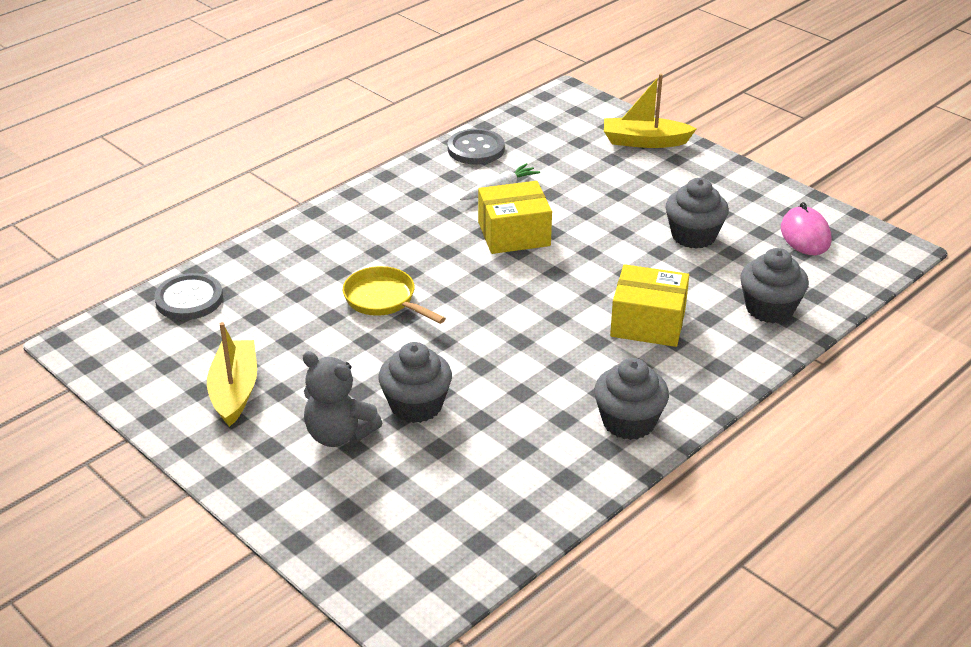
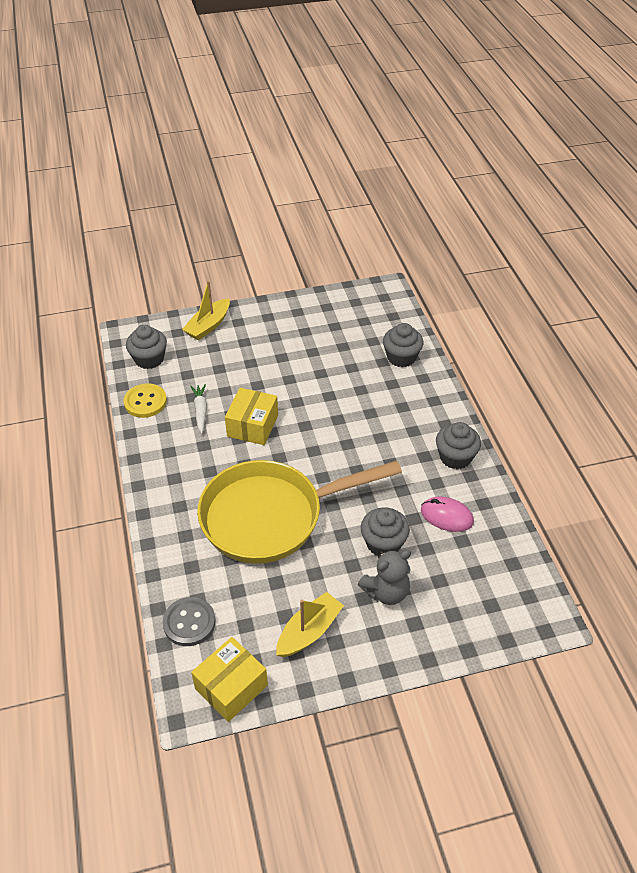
camera: 60 degrees left, 10 degrees up
(234, 391) = (309, 631): yellow boat -> yellow boat turned 105 degrees clockwise
(384, 300) = (271, 516): yellow pan -> yellow pan, size x2.35
(476, 149) = (145, 402): grey button -> yellow button
(648, 323) = (379, 409): yellow box -> yellow box (231, 687)
(693, 236) = (317, 353): grey cupcake -> grey cupcake (149, 359)
(805, 235) = (350, 312): pink mouse -> pink mouse (446, 516)

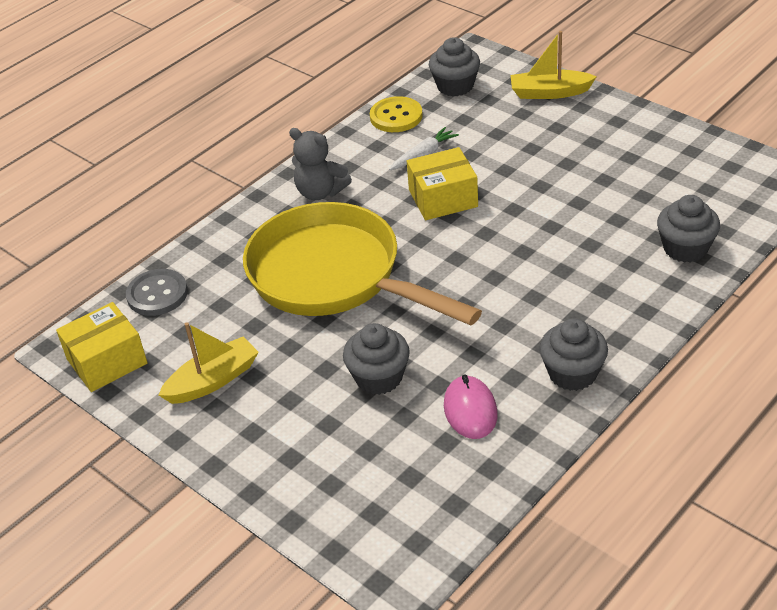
camera: 60 degrees right, 5 degrees down
(231, 687) = (107, 361): yellow box -> yellow box turned 45 degrees counterclockwise
(309, 631) = (213, 380): yellow boat -> yellow boat turned 45 degrees counterclockwise
(386, 592) = (313, 413): grey teddy bear -> grey teddy bear (320, 192)

